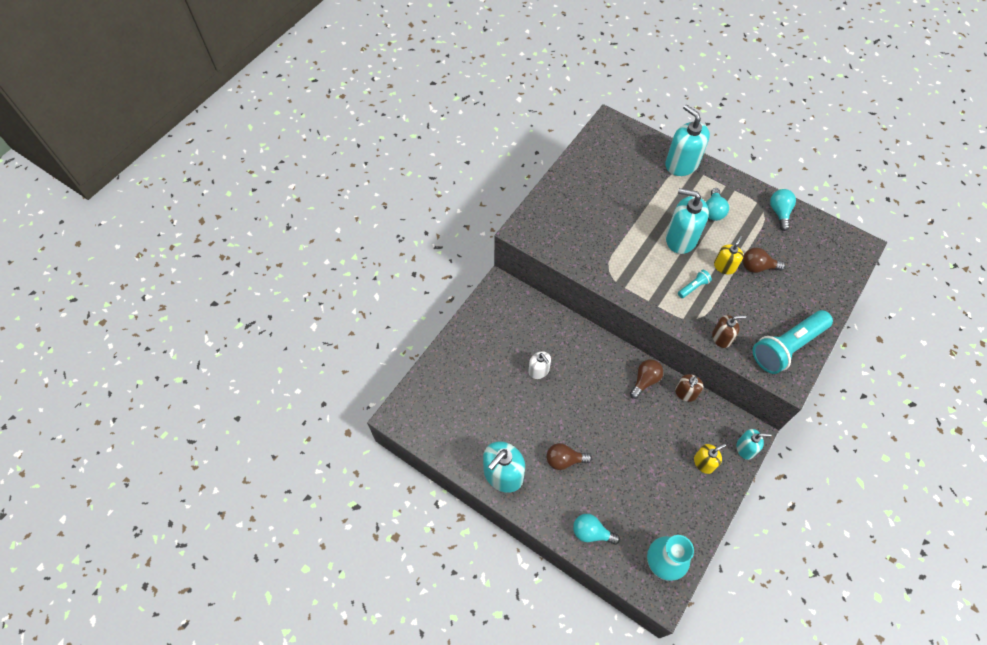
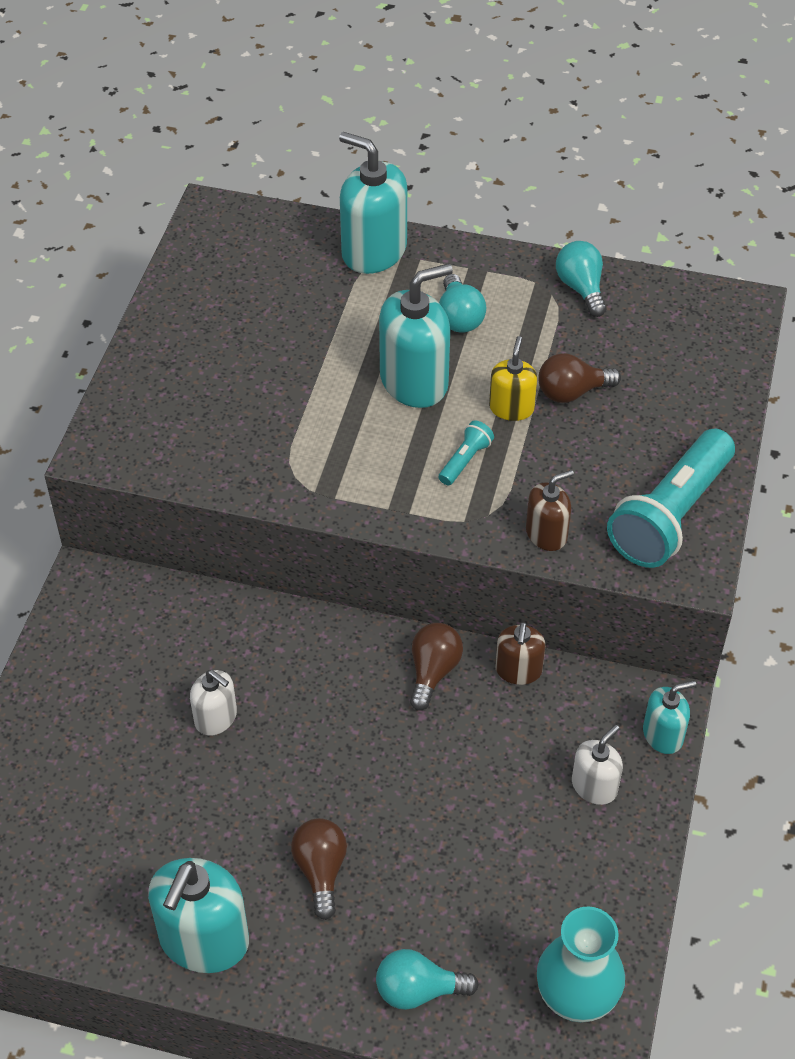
camera: 20 degrees left, 10 degrees down
(564, 460) = (321, 870): brown light bulb -> brown light bulb turned 105 degrees clockwise
(681, 238) = (414, 381): turquoise soap dispenser -> turquoise soap dispenser turned 150 degrees clockwise
(704, 463) = (594, 786): yellow soap dispenser -> white soap dispenser

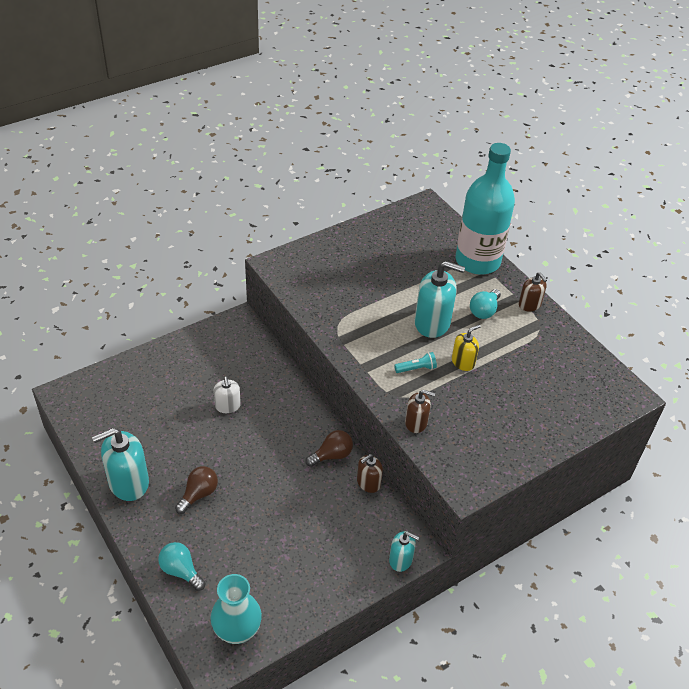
camera: 40 degrees right, 5 degrees down
(373, 251) = (477, 261): turquoise soap dispenser -> turquoise bottle
(504, 268) = (529, 305): none -> brown soap dispenser
(572, 392) = (499, 374): brown light bulb -> none
(581, 288) = (557, 335): turquoise light bulb -> none
(594, 786) = (345, 555): white soap dispenser -> none
(670, 515) = (483, 457): turquoise flashlight -> none

